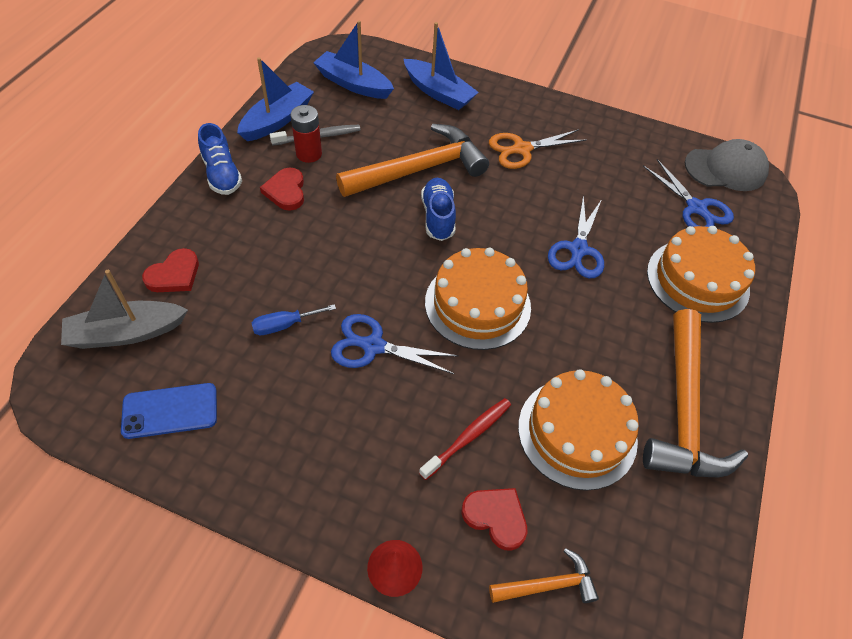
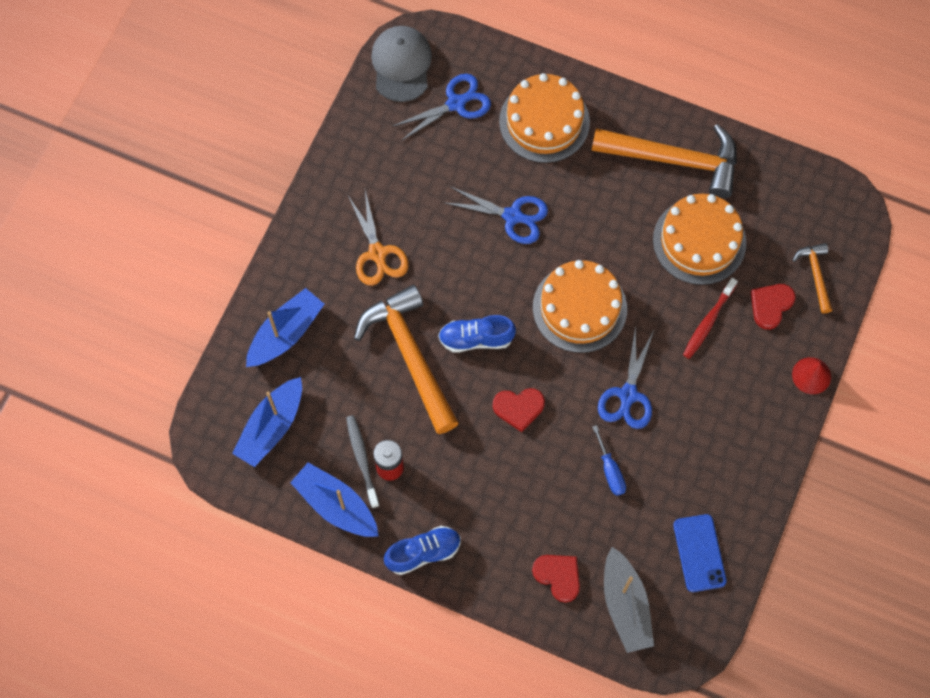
camera: 85 degrees left, 15 degrees up
(286, 191) = (446, 485): red heart -> red heart (518, 408)
(468, 437) = (708, 322): red toothbrush -> red toothbrush turned 105 degrees counterclockwise

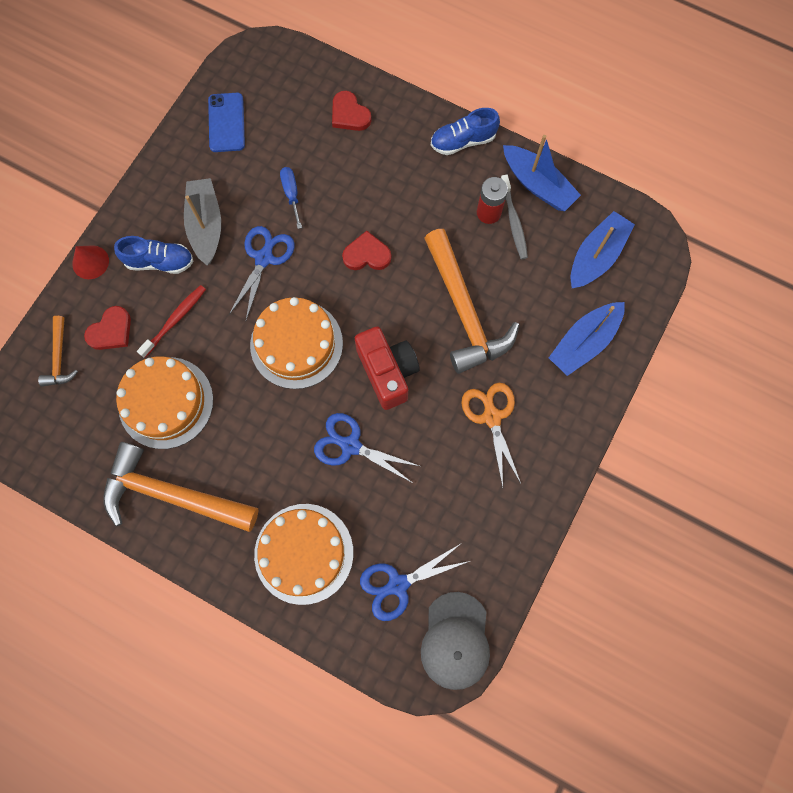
camera: 175 degrees left, 5 degrees up
(476, 339) = (400, 322): blue shoe -> blue shoe (160, 262)
(484, 288) = (387, 372): none -> red camera
(625, 605) = (296, 88): grey boat -> grey boat (206, 225)

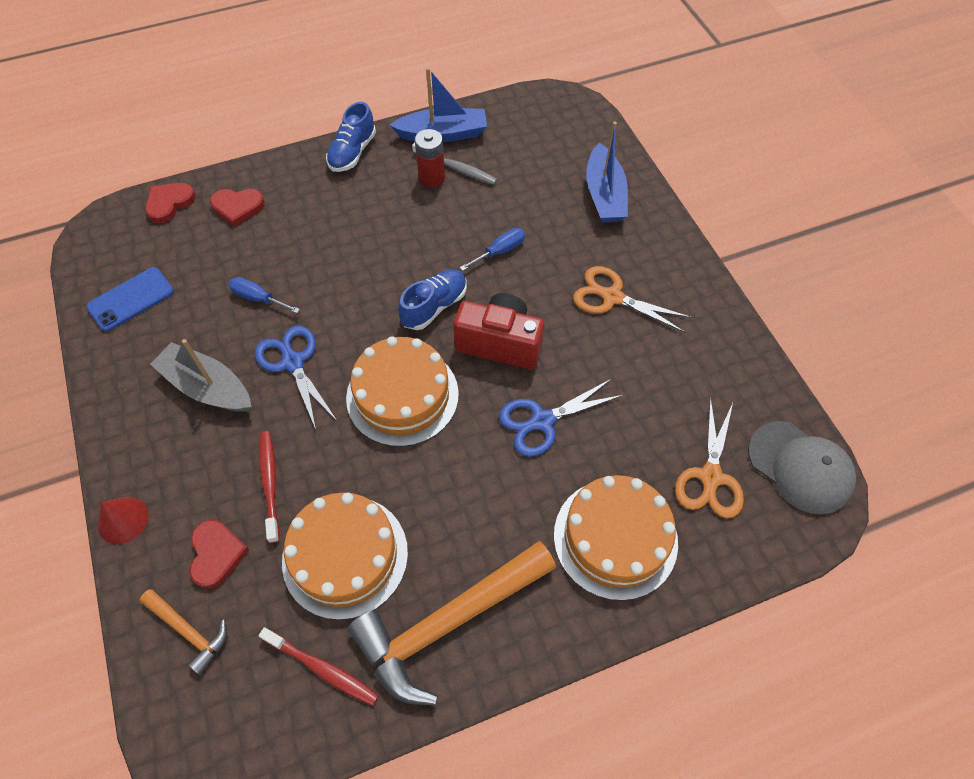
camera: 50 degrees left, 15 degrees down
(94, 447) = (322, 669): none -> red toothbrush
(160, 262) = (196, 454): blue shoe -> blue shoe (434, 306)
(226, 123) = (131, 299): blue phone -> blue phone turned 75 degrees counterclockwise
(367, 254) = (376, 283): red heart -> red heart (169, 203)
(398, 584) = (710, 477): blue scissors -> orange scissors
(464, 311) = (500, 251): orange hammer -> blue screwdriver
(596, 256) = (540, 140): blue boat -> none

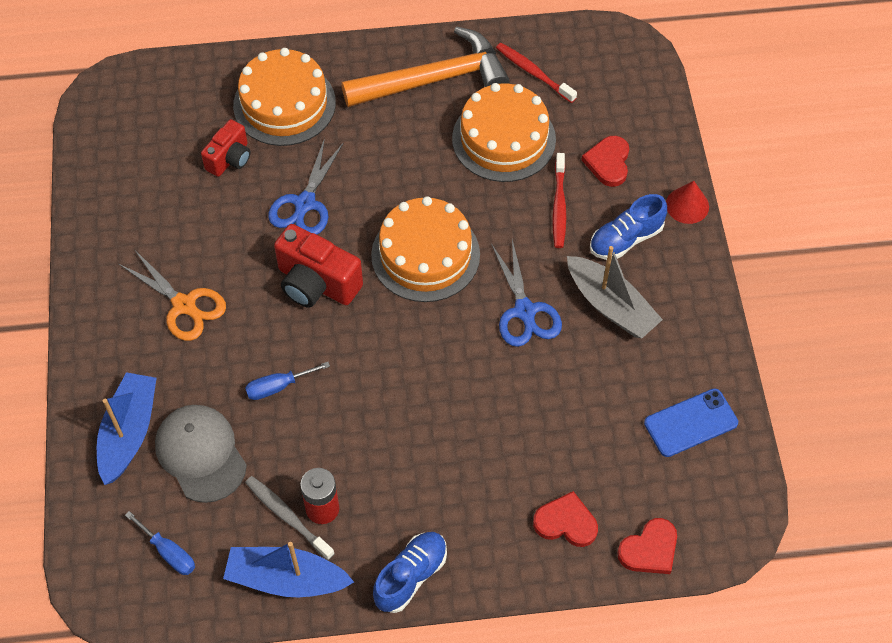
camera: 165 degrees left, 0 degrees up
(189, 631) = (631, 116): orange hammer -> none
(258, 298) = (553, 391): blue screwdriver -> blue screwdriver (169, 552)
(434, 306) = (369, 338): blue shoe -> blue shoe (625, 239)
(542, 421) = (305, 203): blue scissors -> blue scissors turned 120 degrees clockwise
(643, 452) = (230, 159): none -> red camera
(710, 477) = (184, 128): orange scissors -> none
(800, 467) = (105, 119): grey cap -> grey cap (200, 454)

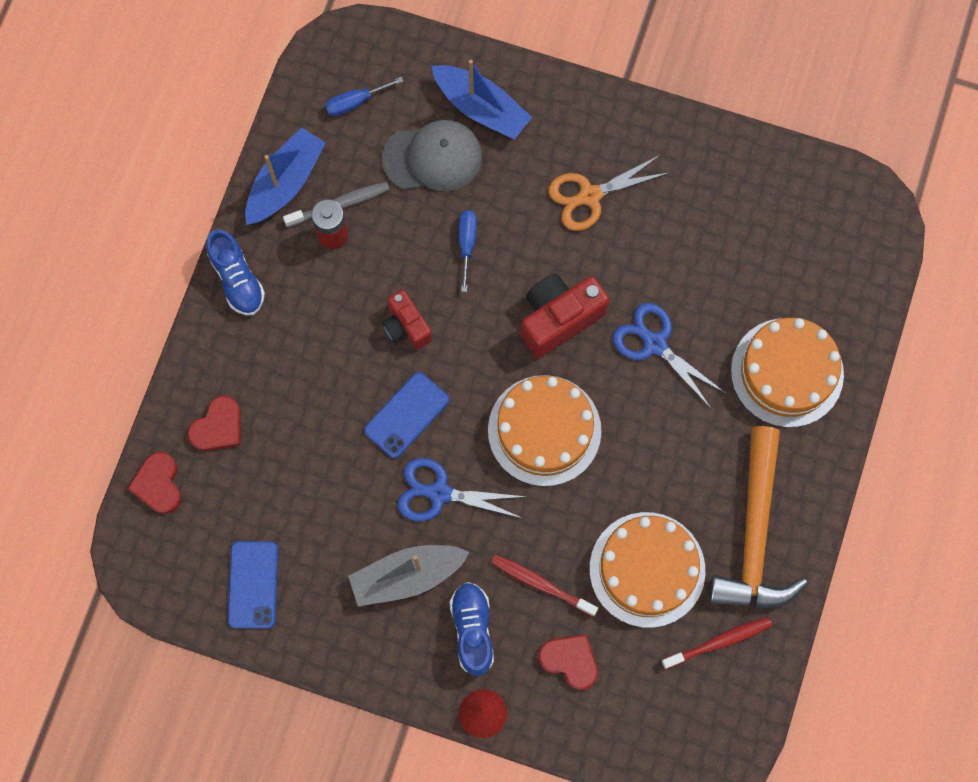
camera: 115 degrees right, 15 degrees up
(230, 159) = (740, 295): red camera -> red camera (406, 326)
(468, 366) = (407, 415): none -> blue phone

